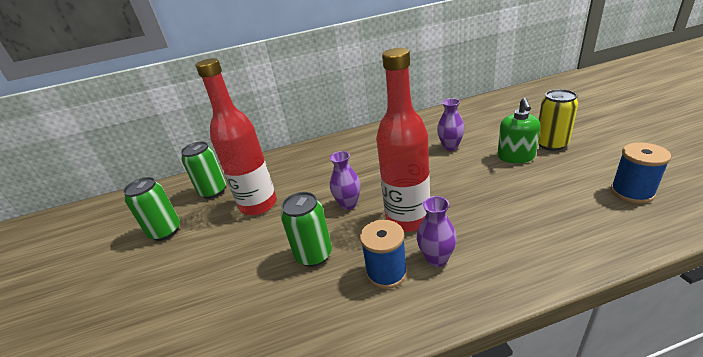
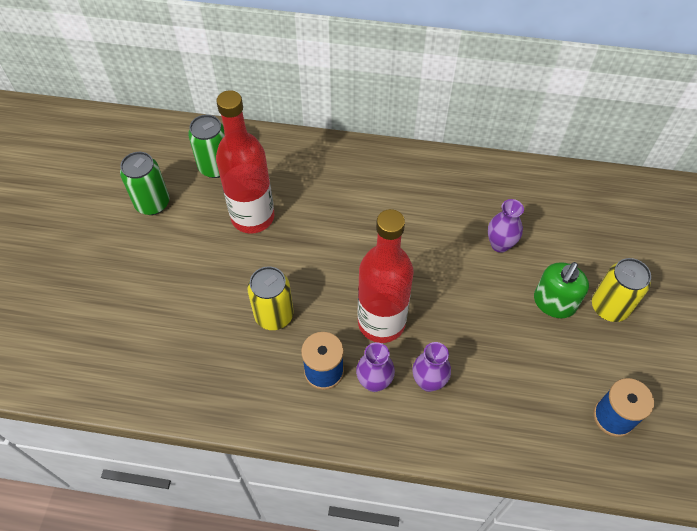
camera: 20 degrees right, 25 degrees up
(314, 255) = (274, 315): green can -> yellow can
(348, 204) = (339, 269): purple vase -> purple vase (428, 382)

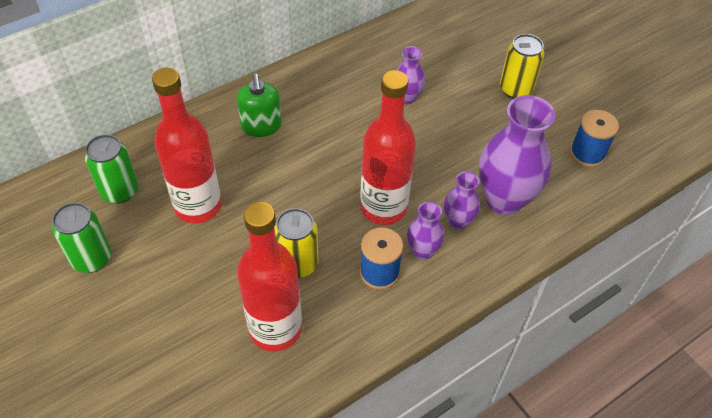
camera: 45 degrees left, 5 degrees down
(210, 351) = (275, 329): none -> red bottle
(488, 396) = (504, 200): none -> purple vase
(554, 303) = (481, 110): green soap dispenser -> green soap dispenser (261, 126)

